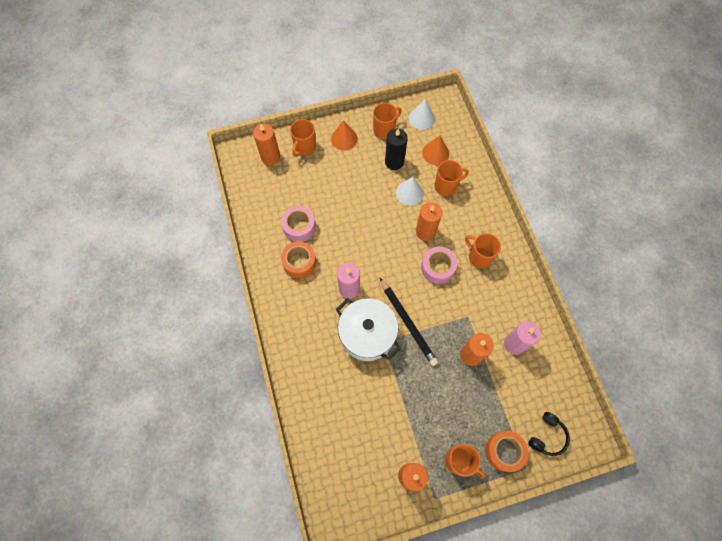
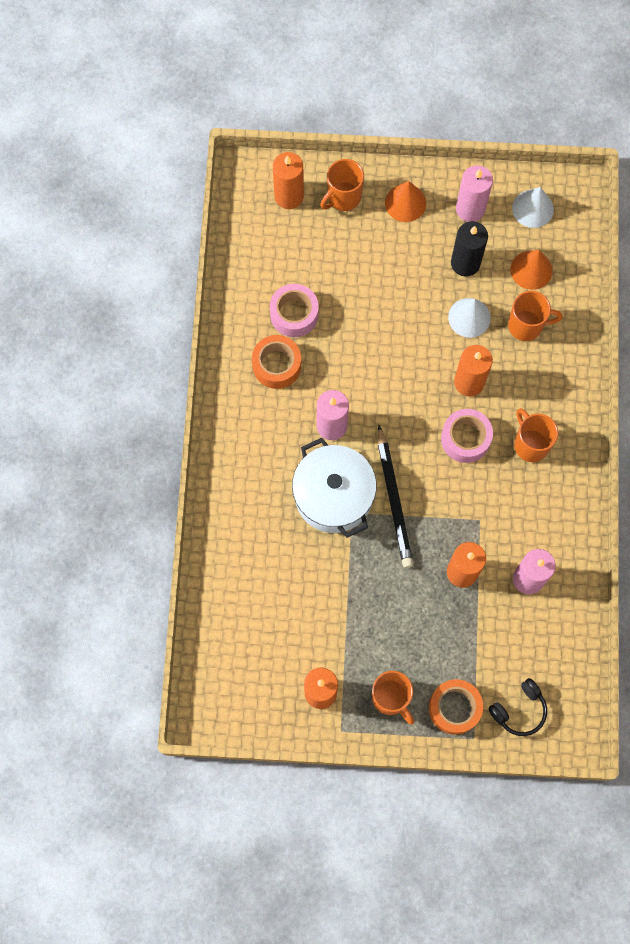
camera: 20 degrees right, 5 degrees up
(384, 130) = (470, 209): orange mug -> pink candle

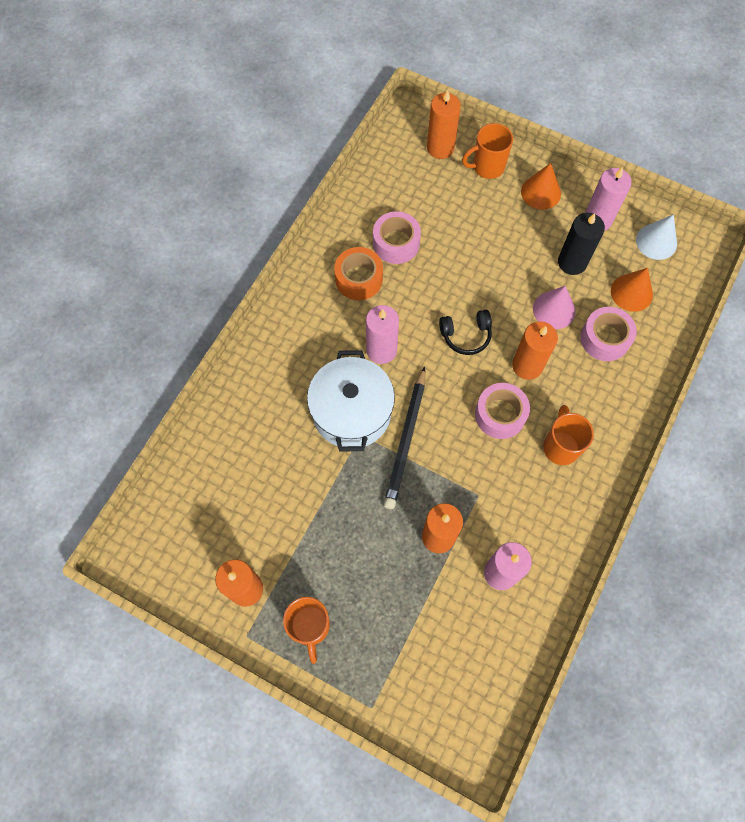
camera: 25 degrees right, 5 degrees down
(454, 708) = (367, 667): orange tape -> none
(469, 317) = (554, 310): white cone -> pink cone
(519, 710) = (431, 701): black headphones -> black headphones (466, 335)
(526, 325) = (605, 338): orange mug -> pink tape

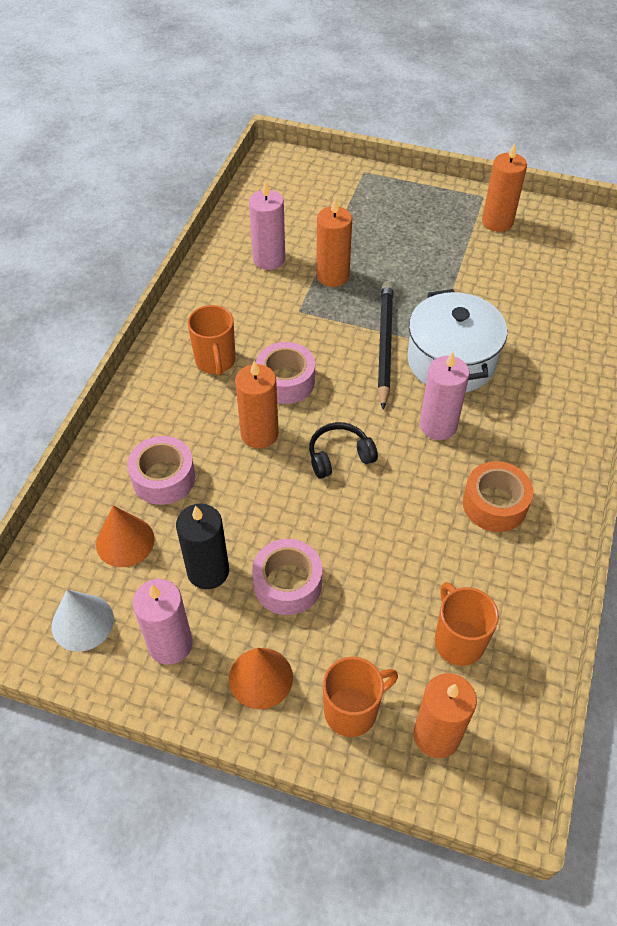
camera: 170 degrees right, 15 degrees down
(310, 627) = (431, 207): orange mug -> orange mug (458, 641)
(396, 243) = (460, 560): pink tape -> pink tape (287, 584)
(554, 310) = (230, 503): pink cone -> none

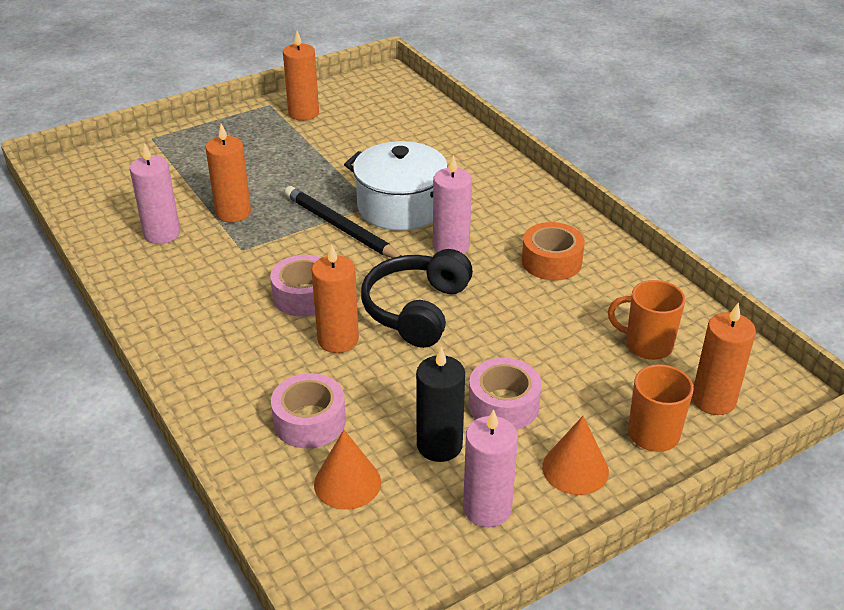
camera: 50 degrees left, 15 degrees down
(82, 622) = (402, 558): white cone -> none
(215, 361) = (227, 323): orange mug -> none
(339, 456) = (416, 310): black headphones -> black headphones, size x1.70

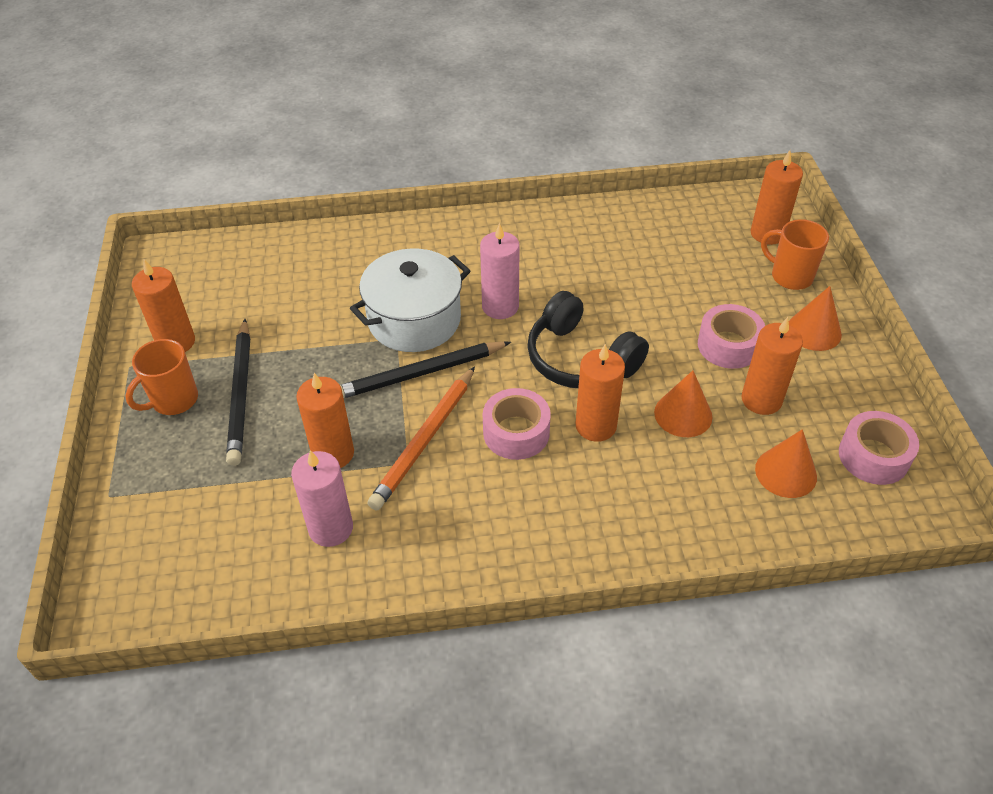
camera: 65 degrees left, 10 degrees up
(269, 155) = (241, 394): none -> black pencil
(269, 251) = (424, 440): none -> orange pencil
(309, 421) = (700, 477): pink tape -> pink tape (873, 456)
(385, 392) = (683, 414): none -> orange cone
(439, 445) = (761, 400): black candle -> orange candle
(487, 508) = (840, 394): pink candle -> none
(551, 261) = (559, 253): orange tape -> none
(647, 345) = (693, 242): orange mug -> orange mug (174, 400)

